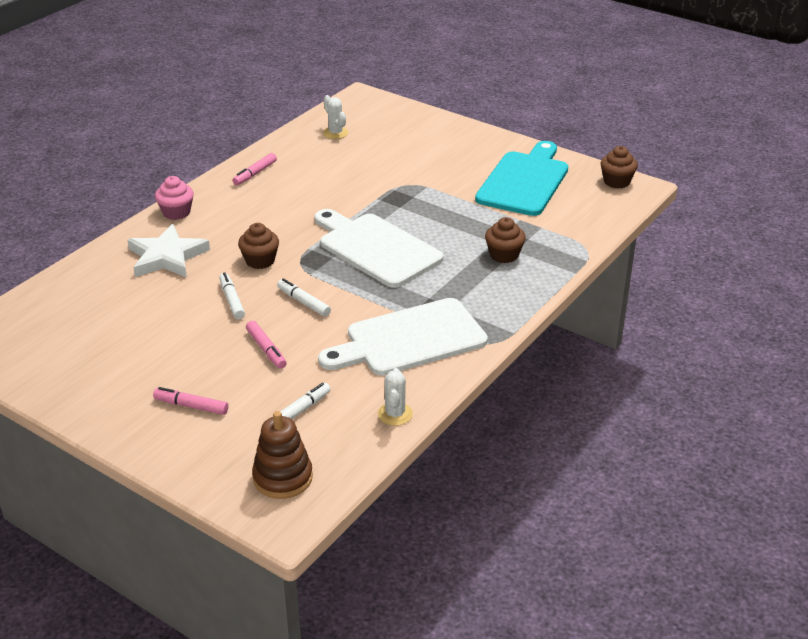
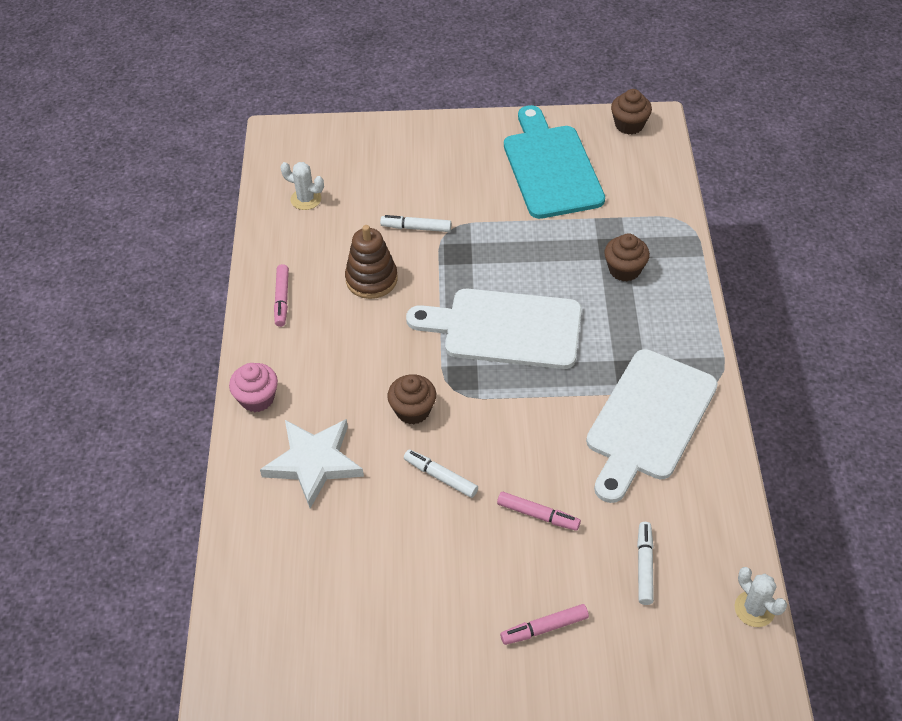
camera: 35 degrees left, 15 degrees up
(282, 478) = (710, 649): brown stacking toy -> brown stacking toy (371, 279)
(303, 302) = (510, 436): white marker -> white marker (416, 228)
(395, 414) = (724, 513): white cactus -> white cactus (754, 609)

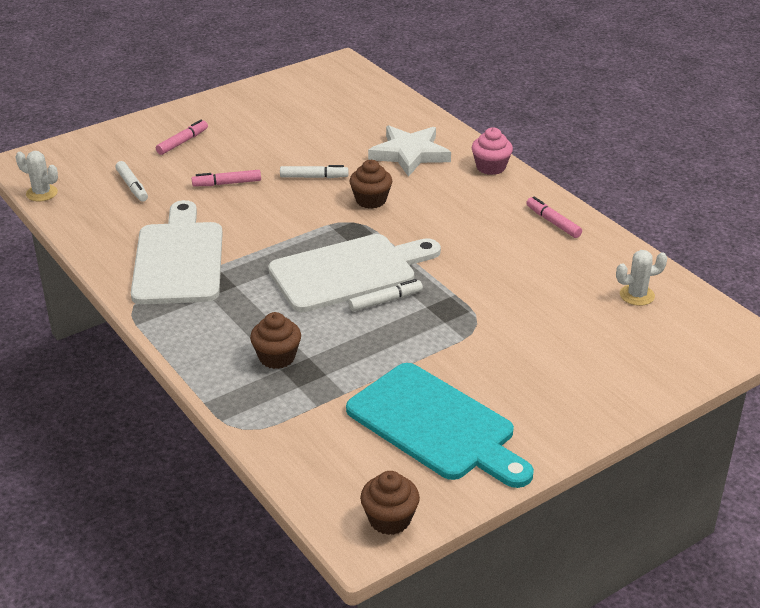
camera: 145 degrees right, 15 degrees down
(371, 279) = (499, 261): brown stacking toy -> none
(416, 228) = (508, 313): white marker -> white marker (385, 301)

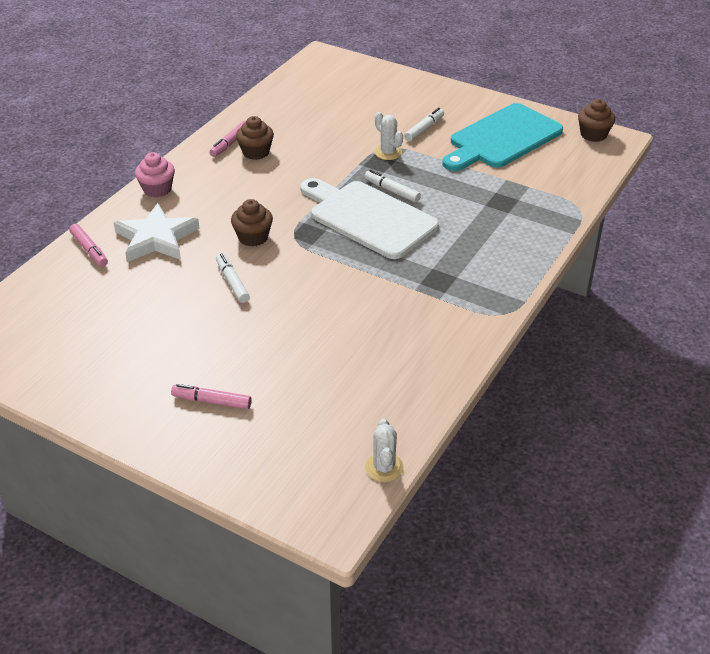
camera: 115 degrees left, 5 degrees up
(132, 186) = (325, 400): white marker -> white marker (424, 129)
(178, 259) = (422, 314): white cutting board -> none
(227, 183) = (278, 334): pink marker -> pink marker (89, 249)
(277, 357) = (498, 218): brown cupcake -> brown cupcake (256, 152)
(436, 425) = (502, 138): turquoise cutting board -> turquoise cutting board turned 150 degrees counterclockwise
(637, 295) = (303, 96): white cactus -> white cactus (388, 152)

